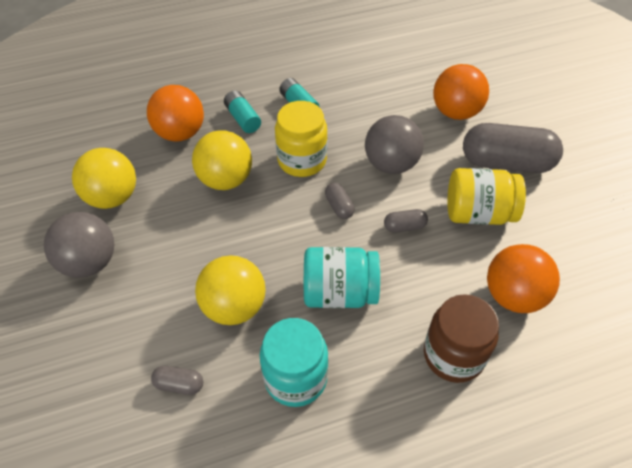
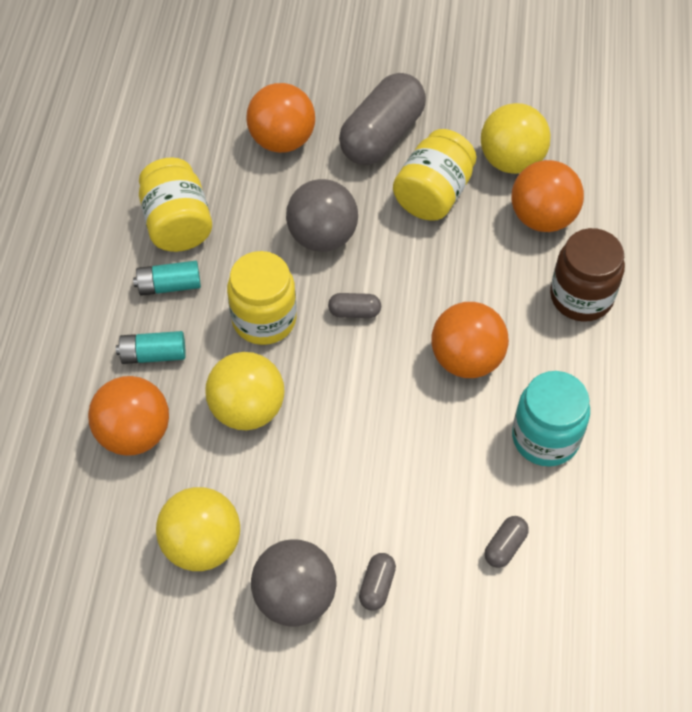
camera: 65 degrees left, 5 degrees up
(234, 307) = (435, 463): yellow ball -> yellow ball (511, 160)
(339, 292) = (466, 359): turquoise jar -> orange ball
(348, 90) = (177, 224): none -> yellow jar
(404, 226) = (415, 265): grey capsule -> grey capsule (377, 586)

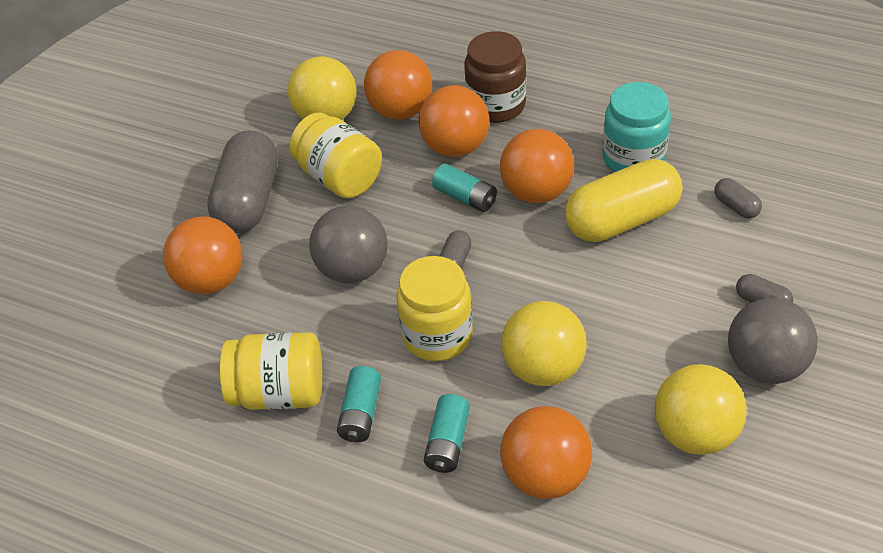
camera: 70 degrees left, 10 degrees down
(382, 136) = (248, 200): grey capsule -> grey capsule turned 45 degrees clockwise
(440, 301) = (465, 197): none -> turquoise battery
(451, 441) = (621, 220): none -> yellow capsule
(506, 276) = (455, 147): none -> orange ball

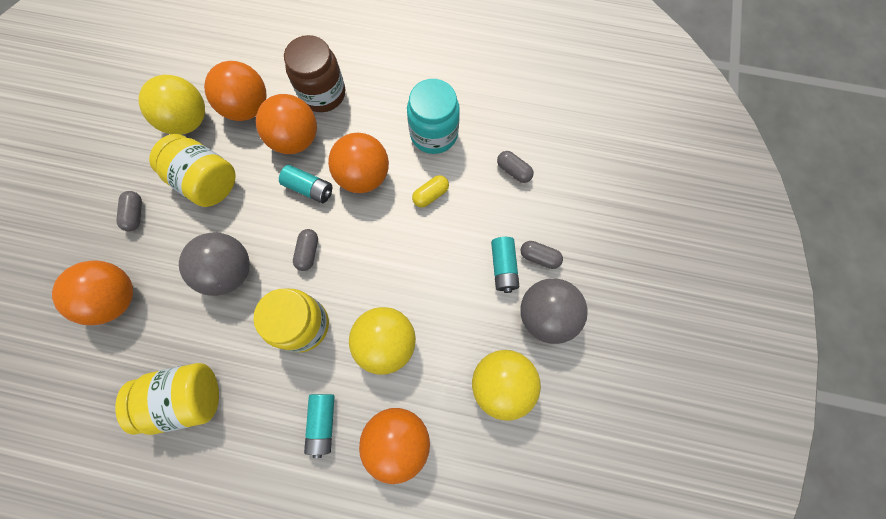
camera: 15 degrees left, 25 degrees up
(248, 200) = (135, 214): grey capsule -> grey capsule, size x0.43
(361, 413) = (253, 407): turquoise battery -> turquoise battery (503, 267)
(621, 220) = (430, 195): yellow capsule -> yellow capsule, size x0.43

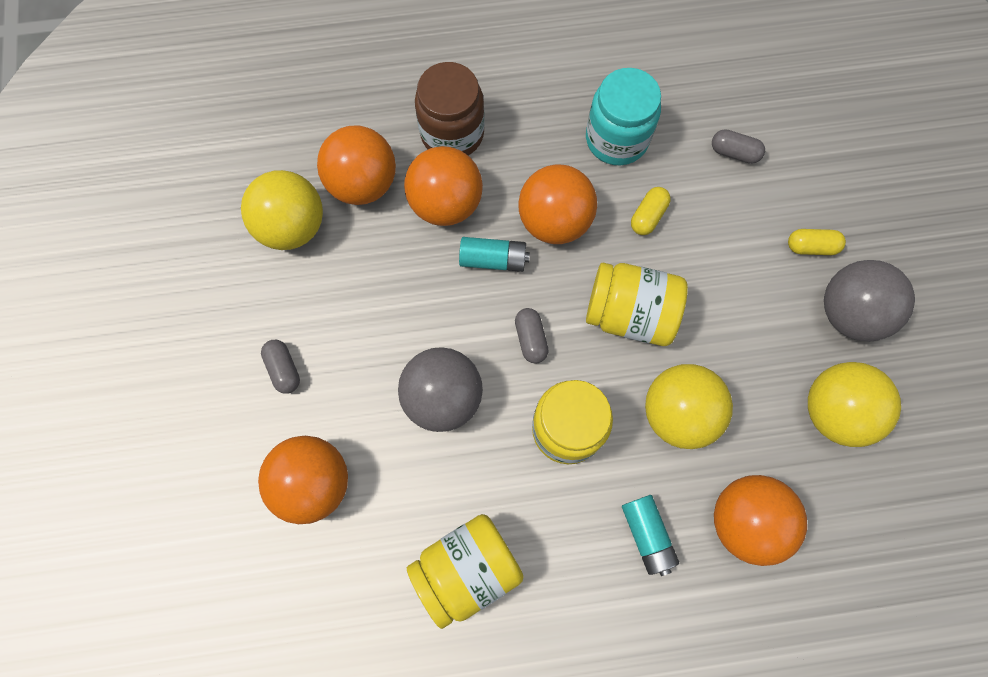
camera: 20 degrees left, 0 degrees up
(206, 181) = (356, 295): yellow jar -> yellow jar (630, 314)
(503, 267) = (775, 273): turquoise battery -> none
(539, 257) = (811, 247): grey capsule -> yellow capsule

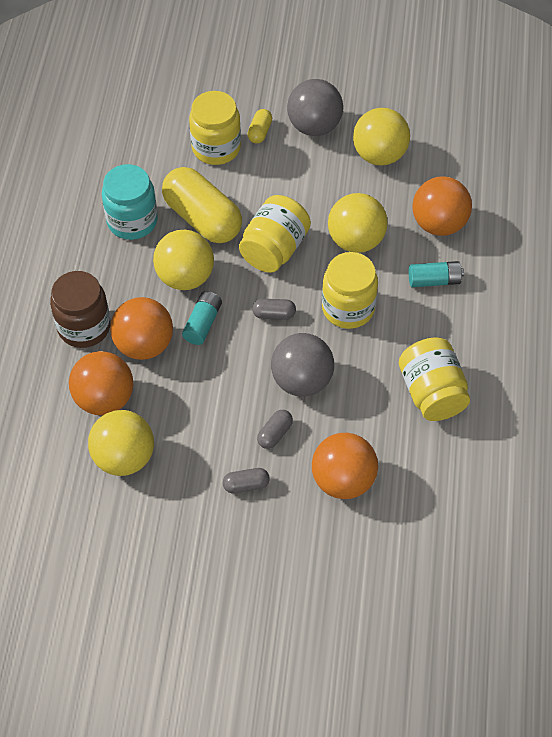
camera: 75 degrees left, 15 degrees down
(554, 221) = (185, 277): orange ball -> yellow ball
(648, 216) = (202, 218): yellow capsule -> yellow capsule, size x2.33
(734, 152) = (171, 154): grey capsule -> grey capsule (275, 434)
(764, 201) = (216, 148): none -> yellow jar

